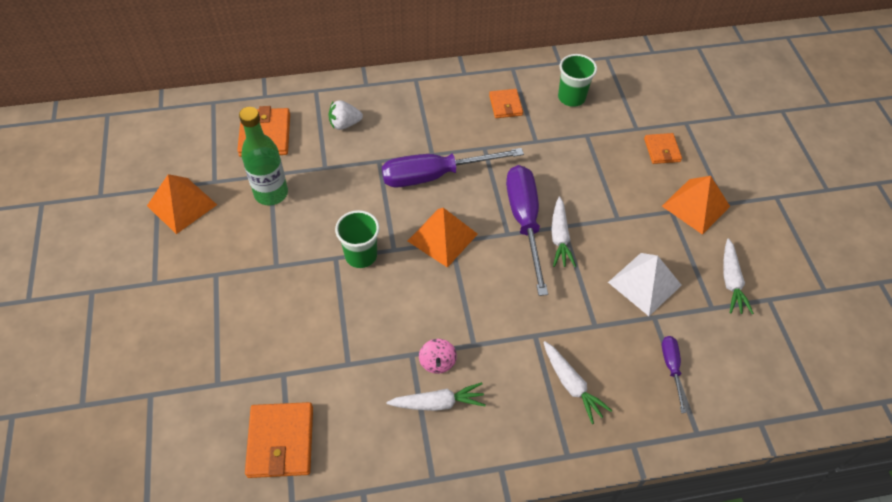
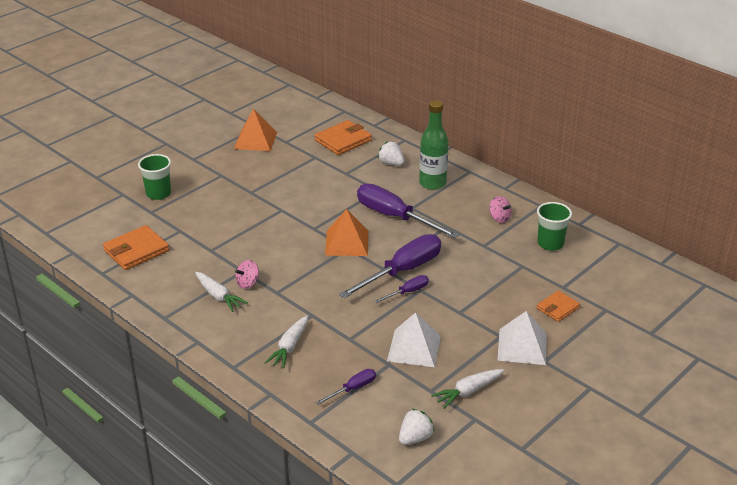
camera: 55 degrees right, 20 degrees down
(271, 193) = (301, 164): green bottle -> green bottle (432, 183)
(361, 255) = (294, 218): green cup -> green cup (158, 194)
(505, 105) = (499, 218): orange wallet -> pink spinning top
(559, 237) = (408, 292): white carrot -> purple screwdriver
(696, 206) = (522, 346): orange pyramid -> white pyramid
(769, 360) = (415, 438): none -> white strawberry

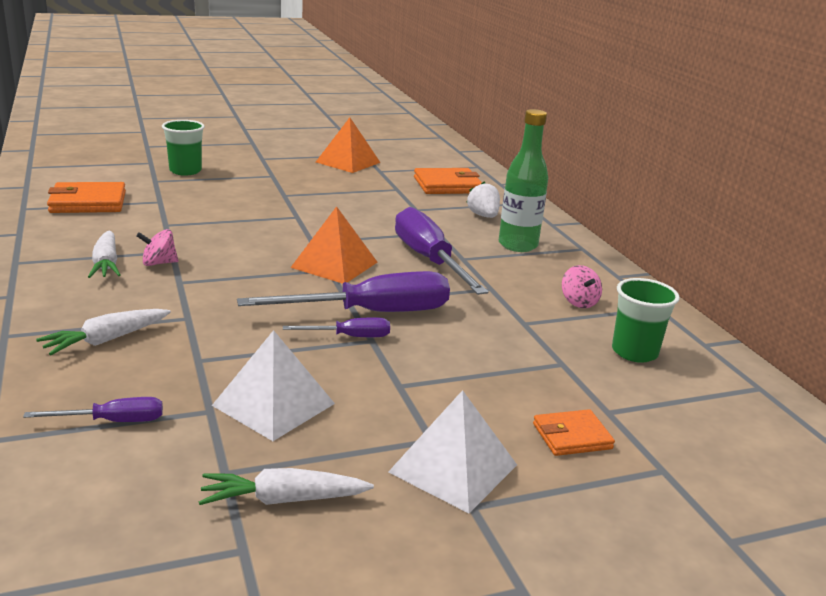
camera: 25 degrees right, 10 degrees down
(415, 438) = (103, 535): white strawberry -> none

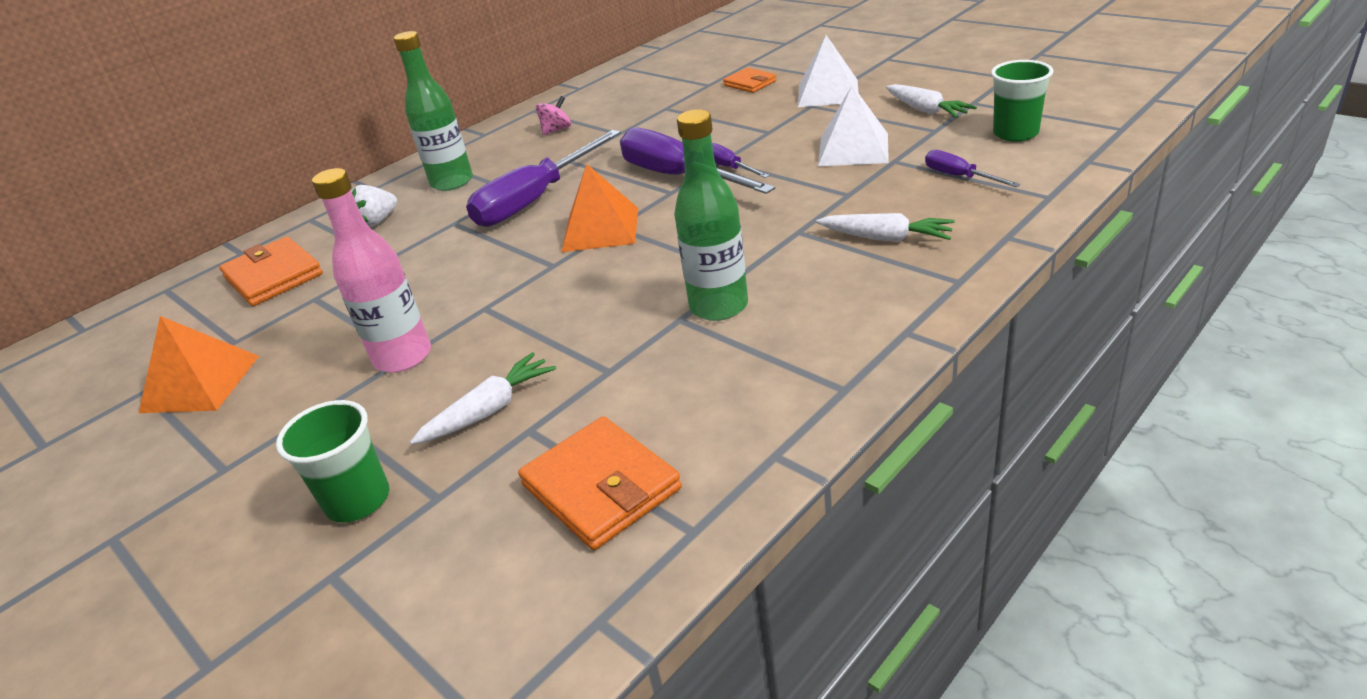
camera: 110 degrees left, 10 degrees up
(106, 264) = (763, 332): white carrot -> white carrot (490, 410)
(159, 263) = (718, 306): pink spinning top -> green bottle
(284, 193) = (403, 357): none -> pink bottle
(634, 352) = (619, 98): green cup -> green cup (1015, 133)

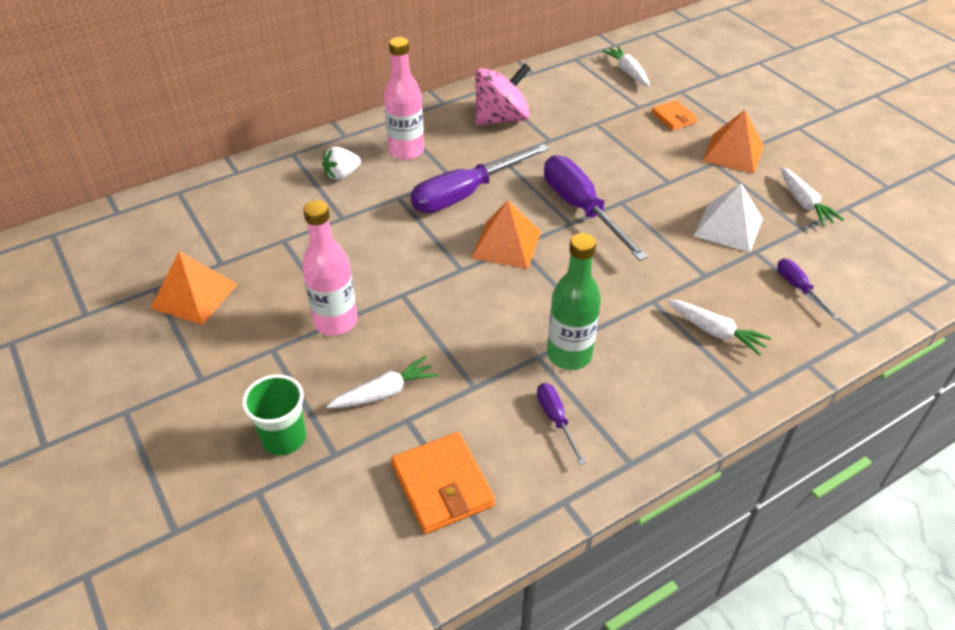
camera: 10 degrees right, 10 degrees up
(273, 276) = (257, 206): orange wallet -> none
(452, 182) = (406, 151): green bottle -> pink bottle
(556, 130) = (501, 119): pink spinning top -> pink spinning top, size x2.12
(684, 63) = (627, 72): none -> white carrot
(729, 167) = (623, 212): purple screwdriver -> purple screwdriver (556, 419)
(828, 93) = (733, 153): white pyramid -> orange pyramid
(1015, 133) = (864, 256): green cup -> none

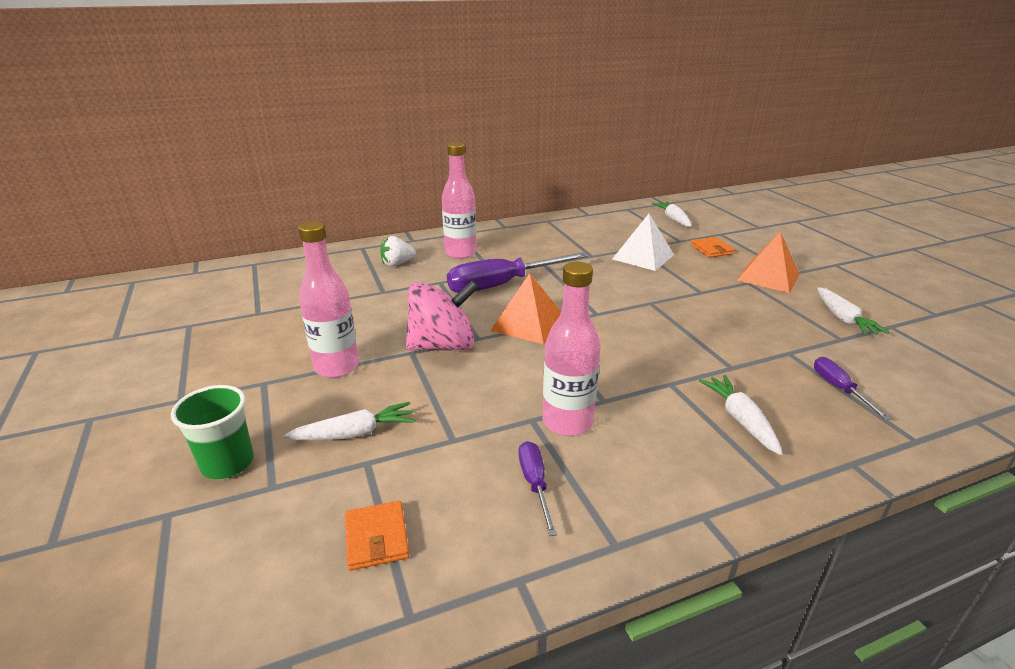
camera: 10 degrees right, 15 degrees down
(194, 296) = (218, 334): orange pyramid -> none
(442, 485) = (377, 538): orange wallet -> orange wallet, size x0.61
(501, 119) = (552, 239): pink spinning top -> pink spinning top (443, 345)
(569, 355) = (567, 422): green bottle -> pink bottle
(581, 209) = (610, 304): purple screwdriver -> none
(716, 332) = (740, 419): white carrot -> white carrot turned 150 degrees counterclockwise
(728, 227) = (760, 330): white pyramid -> white pyramid (643, 257)

